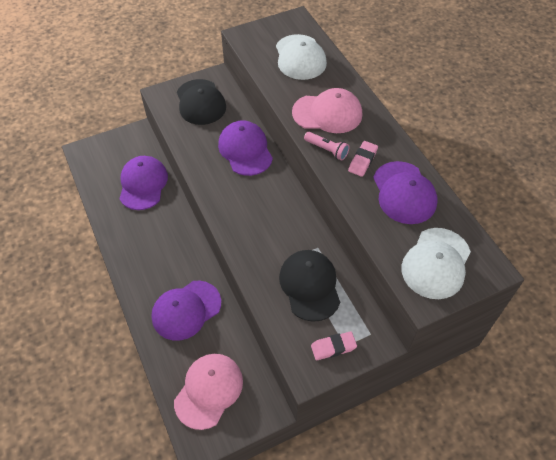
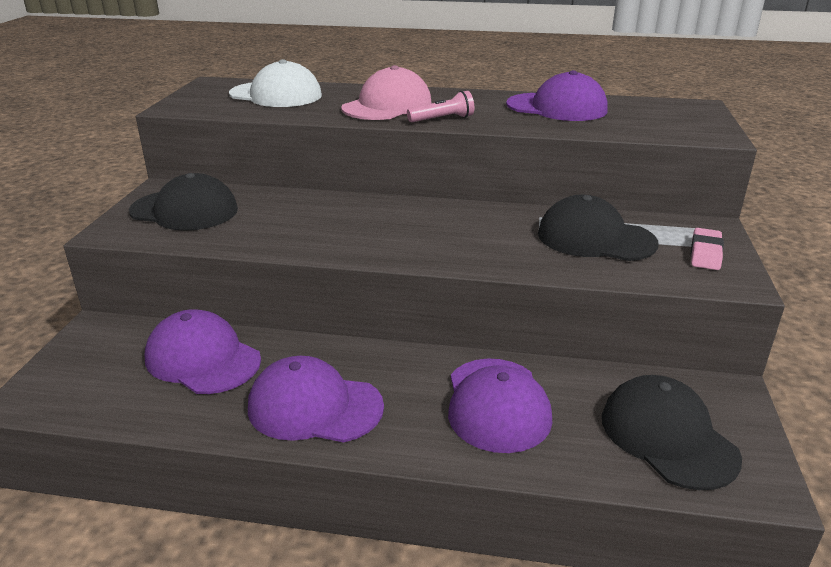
camera: 55 degrees left, 25 degrees down
(209, 391) = (667, 436): pink cap -> black cap
(245, 150) = (321, 209): purple cap -> purple cap (314, 407)
(362, 161) = (485, 110): pink eraser -> none
(436, 263) = (671, 120): white cap -> none

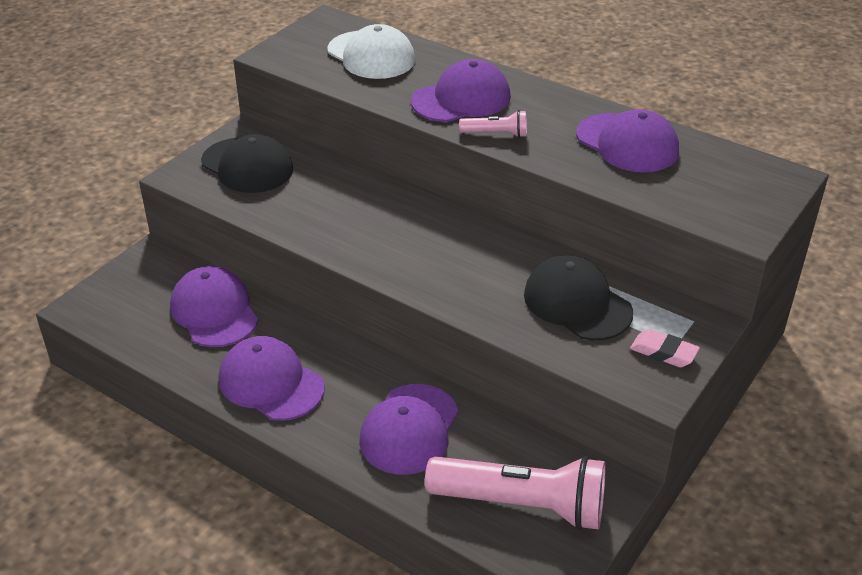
camera: 25 degrees right, 10 degrees up
(387, 106) = (461, 99): pink cap -> purple cap
(667, 436) = (522, 505): black cap -> pink flashlight
(705, 254) = (663, 352): pink eraser -> pink eraser turned 75 degrees clockwise

